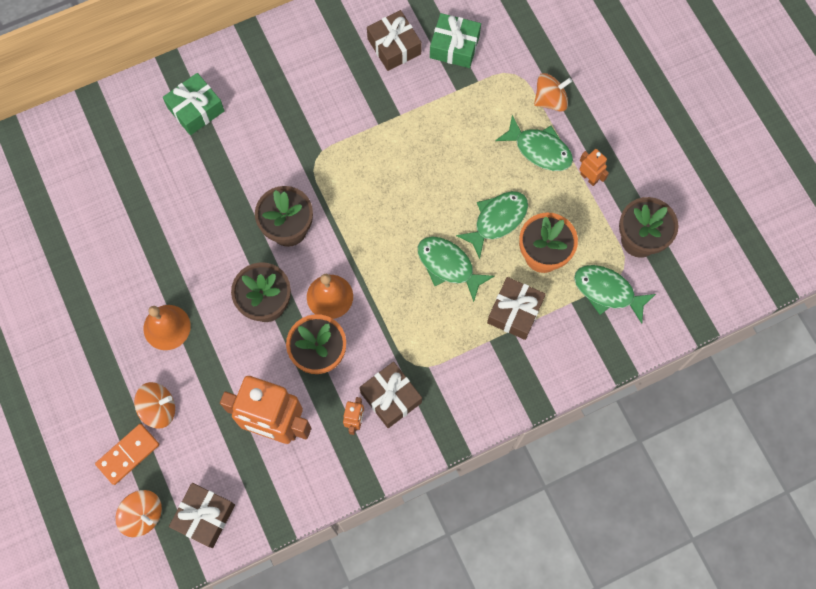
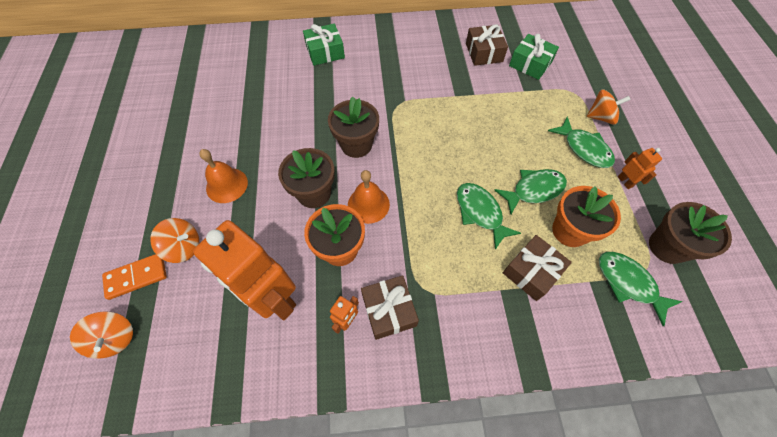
camera: 20 degrees right, 10 degrees down
(204, 516) = (166, 362): brown gift -> none

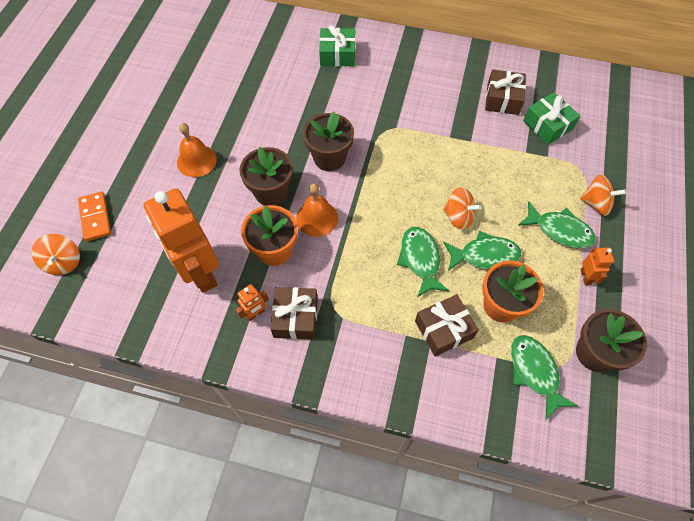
camera: 20 degrees right, 0 degrees up
(136, 277) = (95, 217): orange domino -> orange domino turned 75 degrees clockwise
(184, 247) = (142, 204): orange spinning top -> orange spinning top (458, 217)
(584, 148) = (559, 230): green fish -> green fish turned 45 degrees counterclockwise

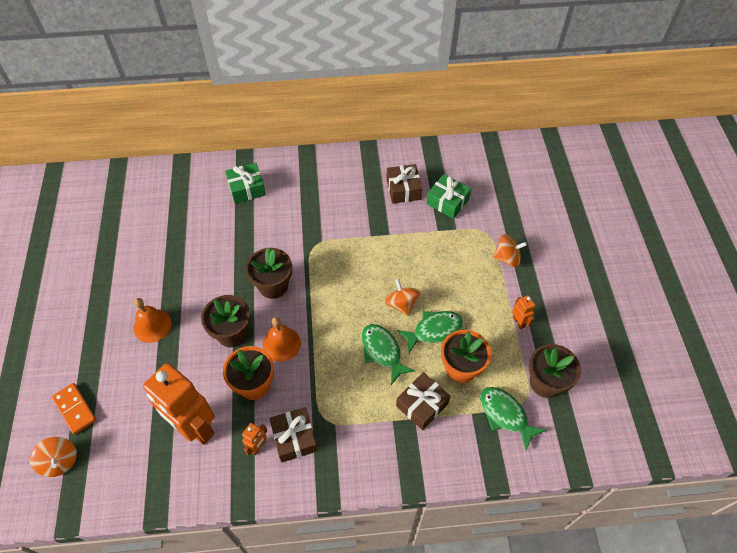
camera: 20 degrees left, 5 degrees down
(458, 217) = (401, 304): orange spinning top -> orange spinning top turned 120 degrees counterclockwise
(559, 230) = (486, 290): green fish -> none

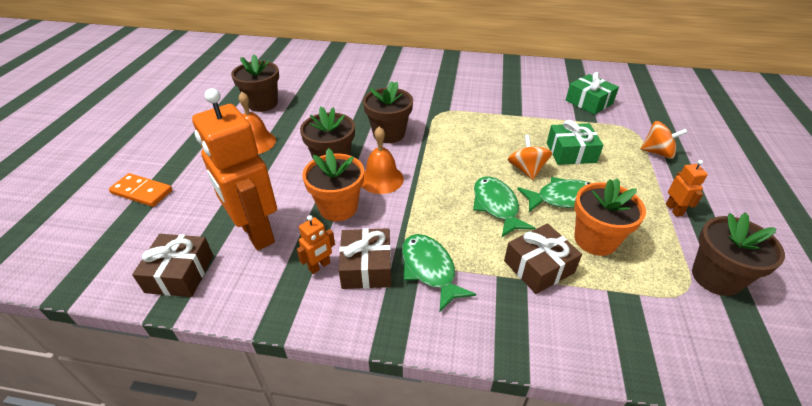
camera: 15 degrees right, 15 degrees down
(60, 461) = (97, 232): orange spinning top -> none
(75, 409) = (142, 192): orange domino -> orange domino turned 45 degrees counterclockwise
(138, 271) = (262, 104): none -> brown flower pot
(247, 188) = (387, 68): green gift -> green gift (571, 152)
(403, 189) = (542, 88): brown gift -> brown gift (180, 274)
(505, 415) = (656, 302): green fish -> green fish (430, 269)

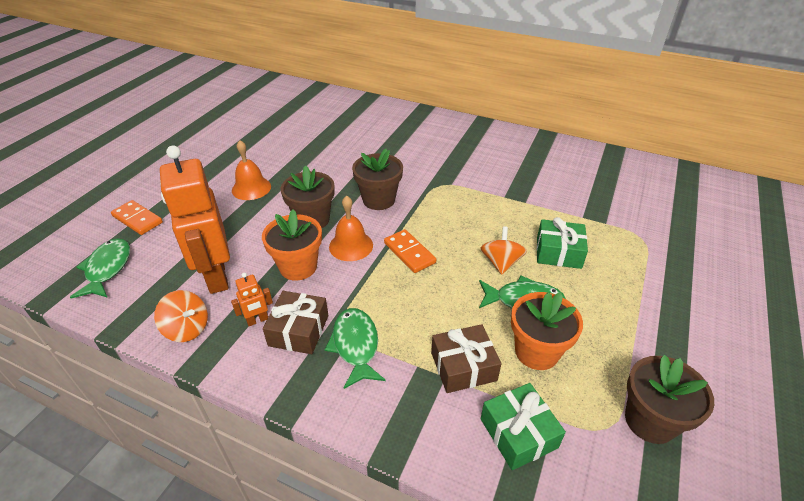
camera: 15 degrees right, 0 degrees up
(180, 274) = (139, 301): brown gift -> none
(262, 104) = (274, 149): brown flower pot -> none
(440, 175) = (409, 253): none -> orange domino
(496, 206) = (451, 295): green fish -> green fish (107, 269)
(589, 102) = (608, 198): green gift -> green gift (518, 433)
(657, 152) = (658, 269): orange spinning top -> orange spinning top (187, 328)
(674, 210) = (642, 337): orange robot -> none

